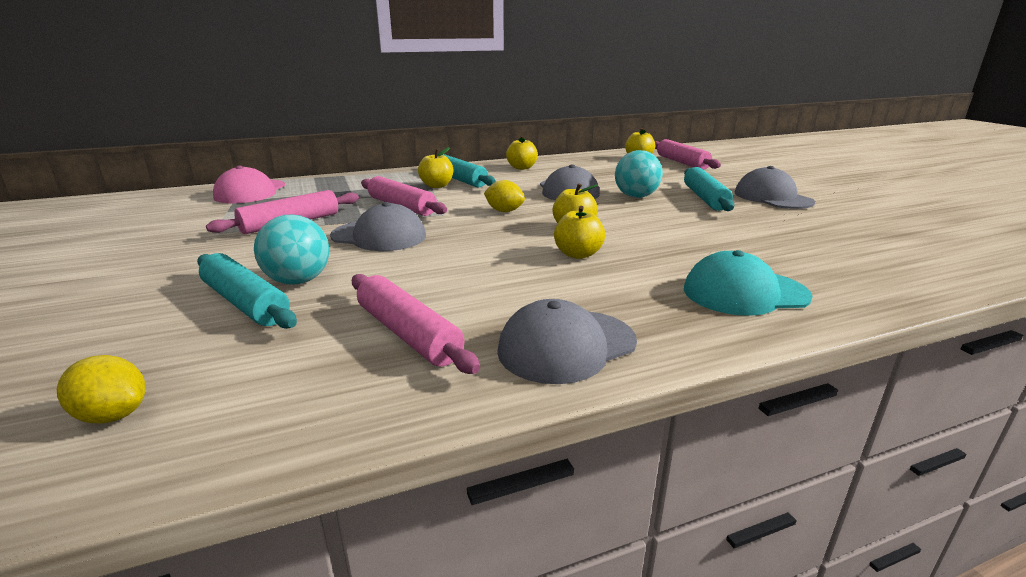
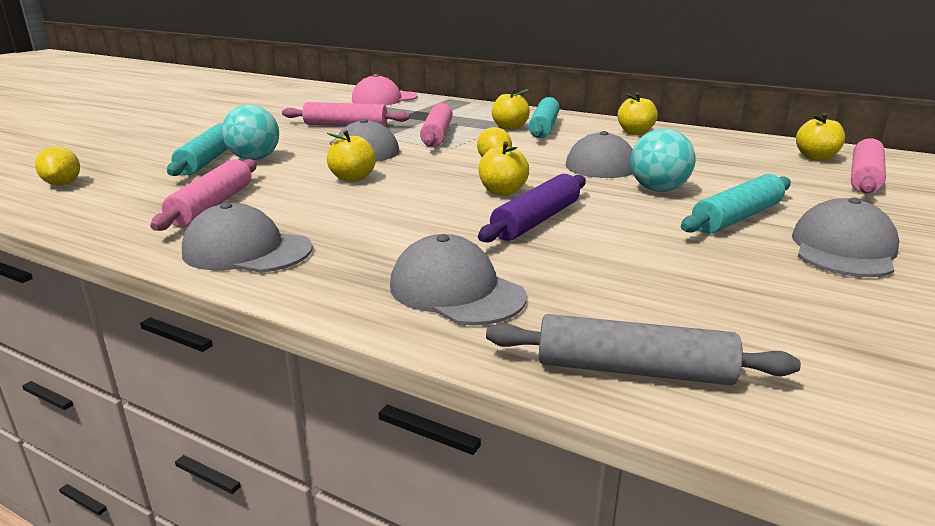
camera: 50 degrees right, 0 degrees up
(578, 254) = (437, 209): yellow apple -> yellow apple (352, 178)
(645, 236) = (536, 220): none -> purple rolling pin
(745, 293) = (456, 291): turquoise cap -> grey cap
(895, 283) = (633, 369): none -> grey rolling pin

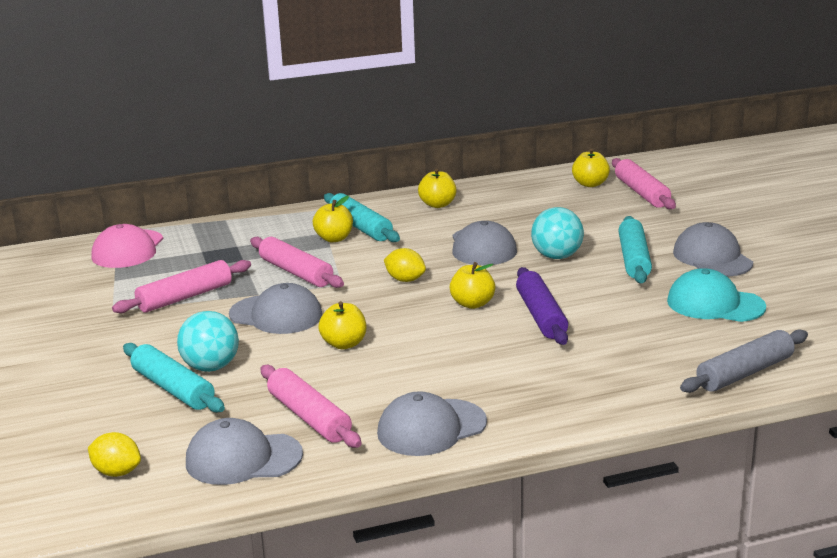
camera: 45 degrees left, 0 degrees up
(456, 291) = (601, 381): grey cap -> grey cap (243, 458)
(751, 288) = (715, 304): none -> turquoise cap

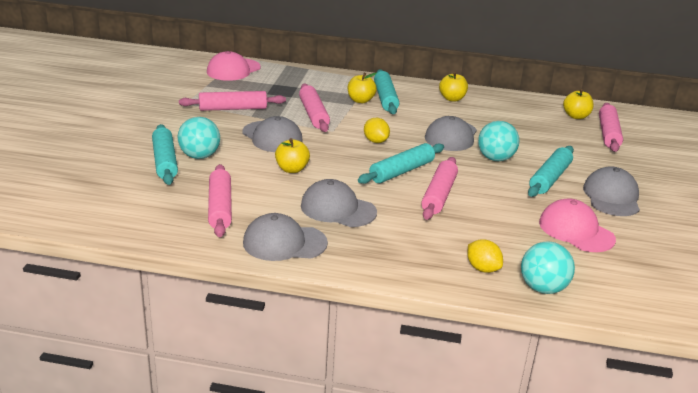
camera: 25 degrees right, 5 degrees up
(117, 472) = (81, 199): yellow lemon -> yellow lemon (482, 268)
(243, 458) = (155, 218): grey cap -> grey cap (338, 209)
(472, 304) = (402, 171): yellow apple -> turquoise rolling pin
(541, 316) = (439, 195): purple rolling pin -> pink rolling pin
(715, 304) = (576, 231): turquoise cap -> pink cap
(744, 373) = (543, 288): grey rolling pin -> turquoise ball

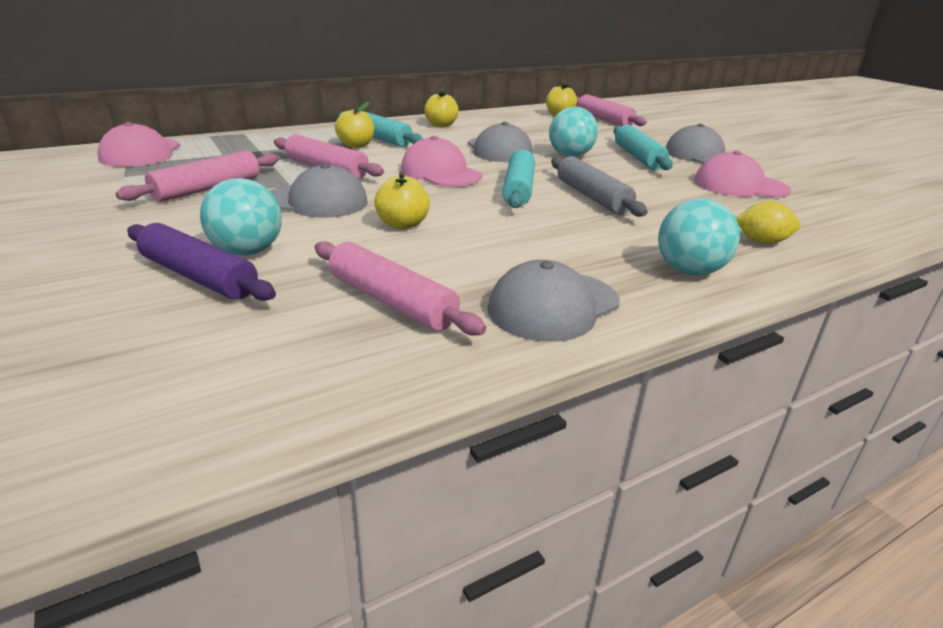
camera: 40 degrees left, 0 degrees up
(165, 161) = (199, 276): turquoise rolling pin -> purple rolling pin
(338, 209) = (532, 244): grey cap -> none
(375, 141) = (440, 172): yellow lemon -> pink cap
(439, 195) = (592, 197): pink rolling pin -> grey rolling pin
(543, 288) = (830, 237): turquoise ball -> turquoise ball (689, 271)

